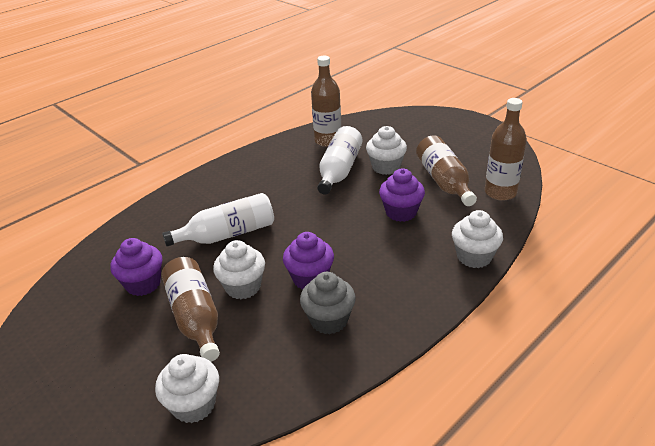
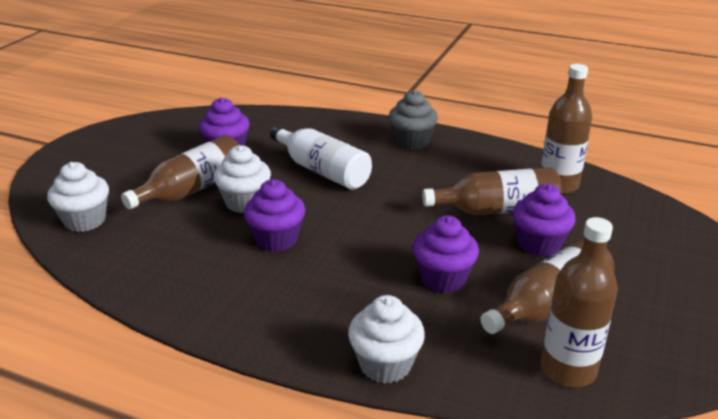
camera: 65 degrees right, 5 degrees down
(329, 320) = (215, 268): grey cupcake -> grey cupcake (412, 142)
(339, 170) = (497, 210): white bottle -> brown bottle
(386, 167) = (539, 244): white cupcake -> purple cupcake

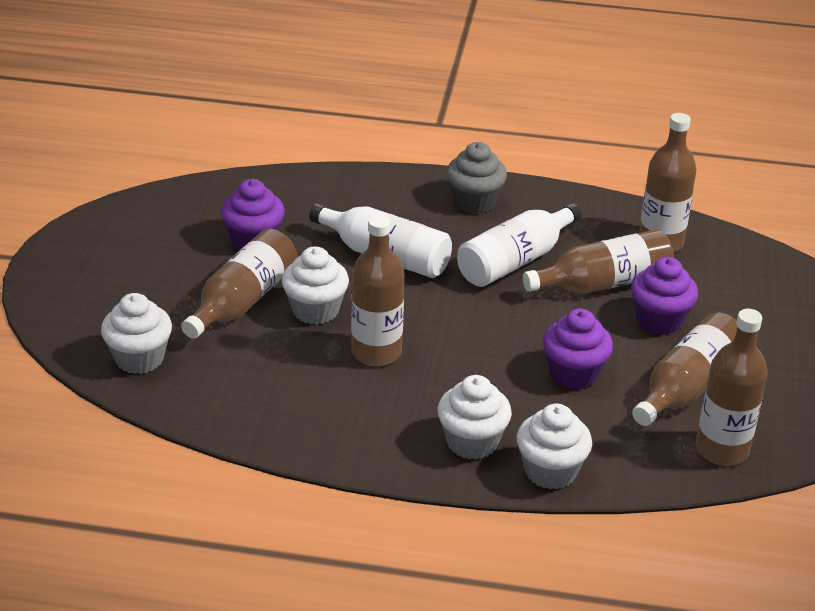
camera: 15 degrees left, 5 degrees up
(276, 239) = (376, 352): purple cupcake -> brown bottle
(322, 326) = (472, 442): none -> white cupcake
(427, 185) = (515, 261): none -> white bottle

